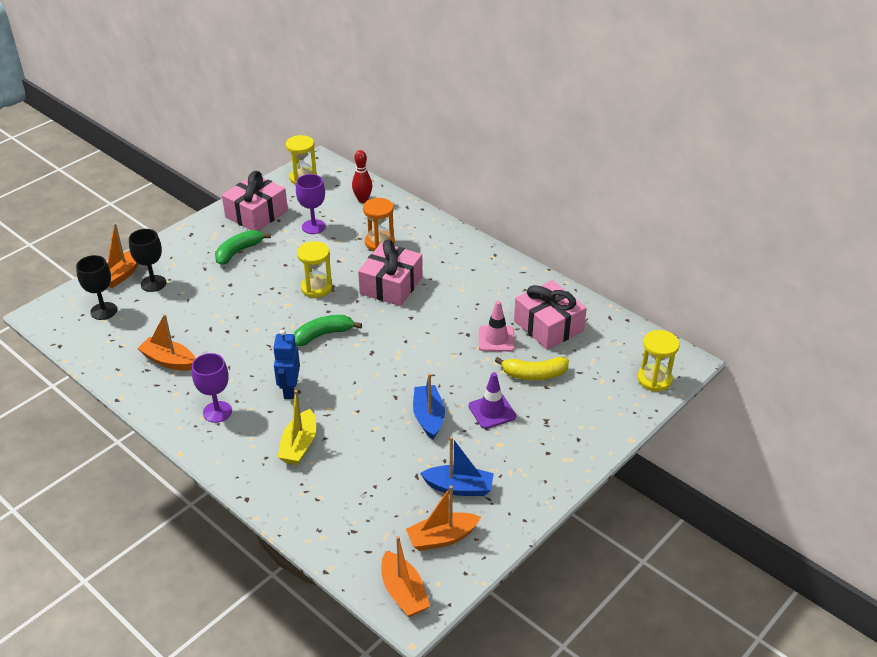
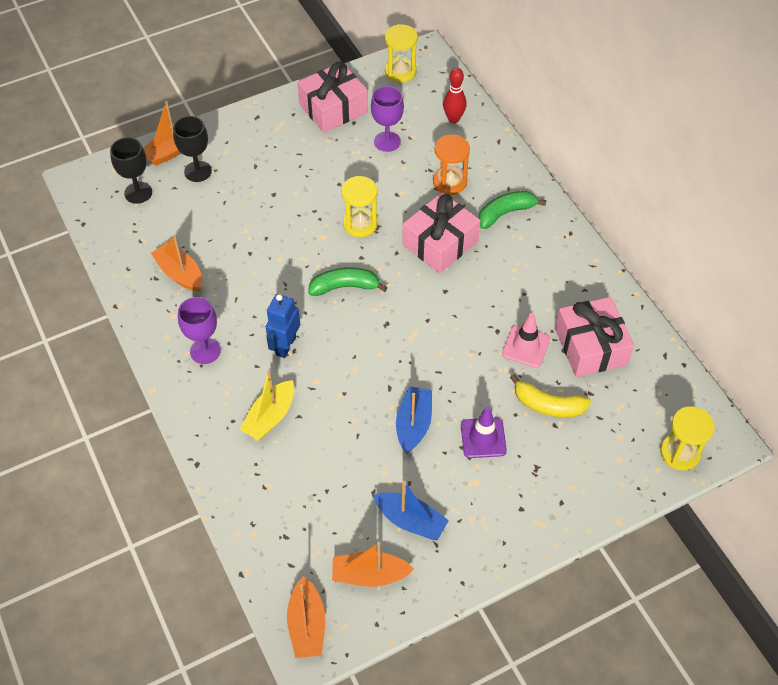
camera: 20 degrees right, 15 degrees up
(238, 252) = (297, 154): green banana -> green banana (505, 213)

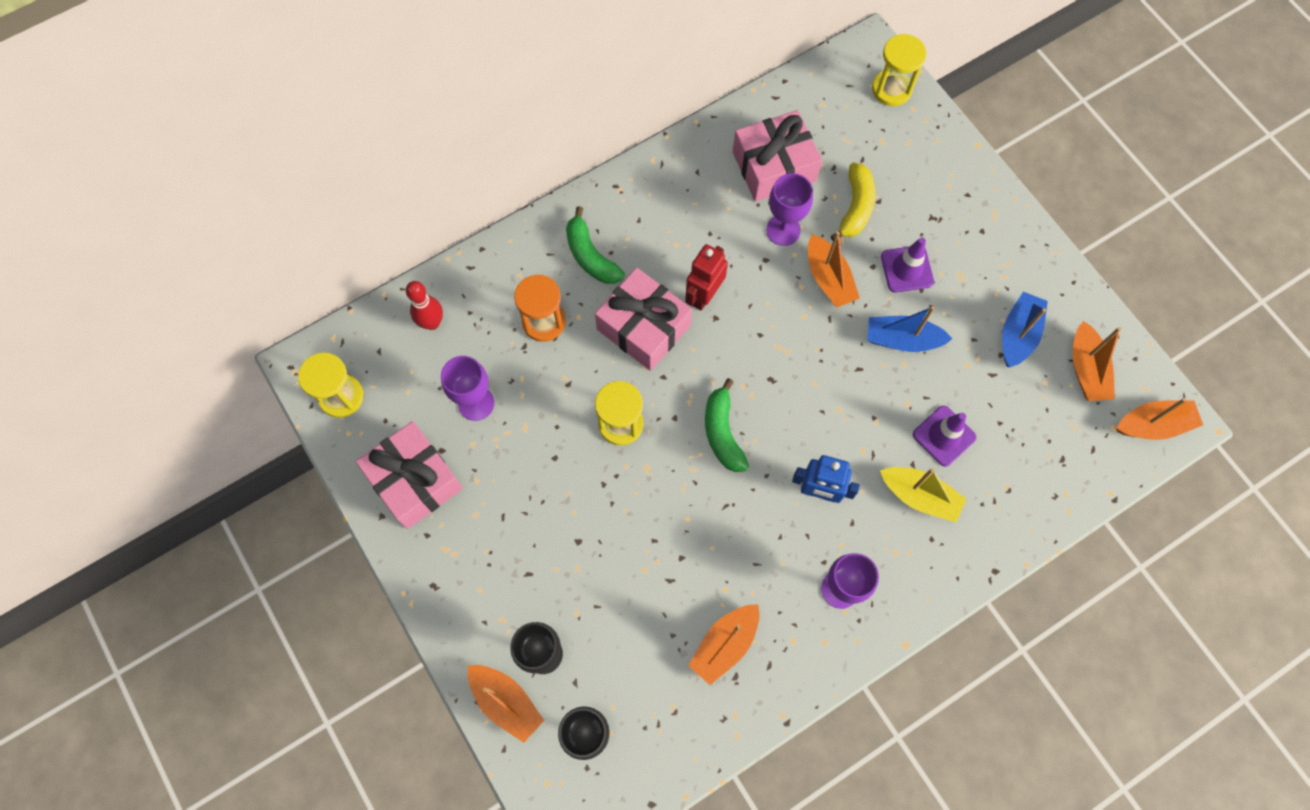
camera: 95 degrees left, 15 degrees up
(320, 443) = (944, 436): none -> purple traffic cone
(466, 284) = (704, 295): none -> red robot
(477, 375) = (828, 278): none -> orange boat
(525, 346) = (783, 230): pink traffic cone -> purple goblet

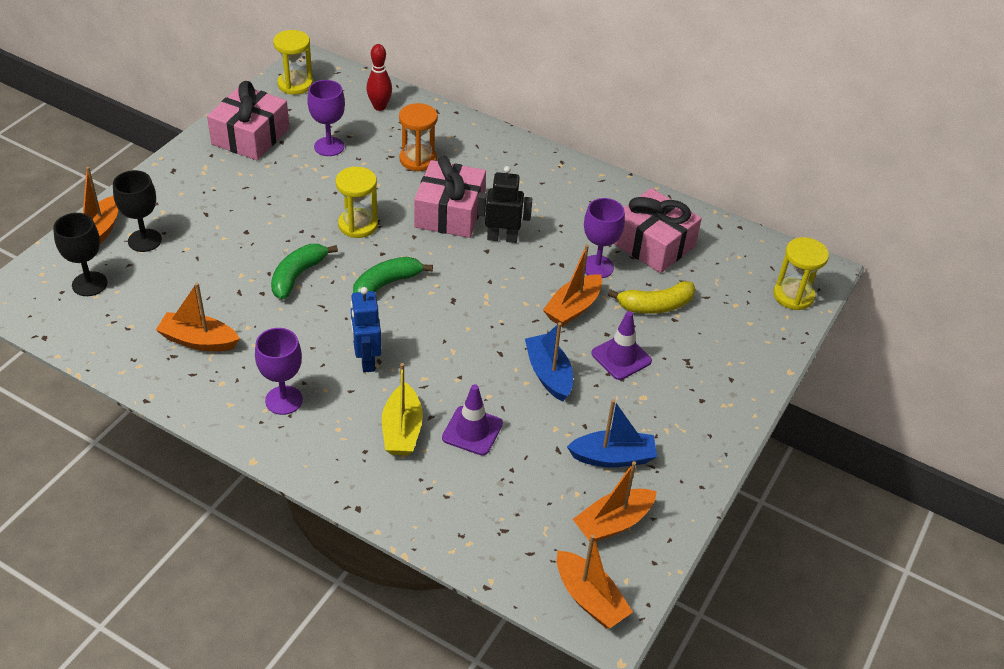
camera: 60 degrees right, 25 degrees down
(590, 256) = (491, 166): green banana -> green banana (298, 276)
(704, 295) = (502, 238): red robot -> black robot

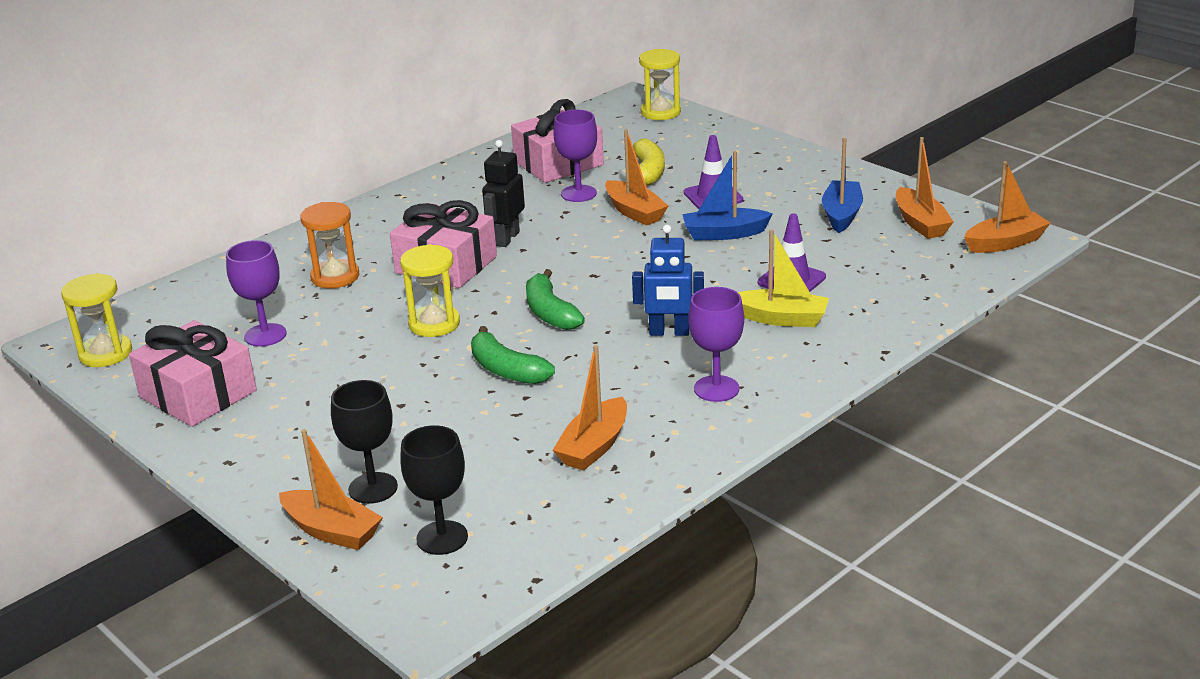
camera: 70 degrees left, 15 degrees down
(379, 107) = (209, 295): red bowling pin -> none

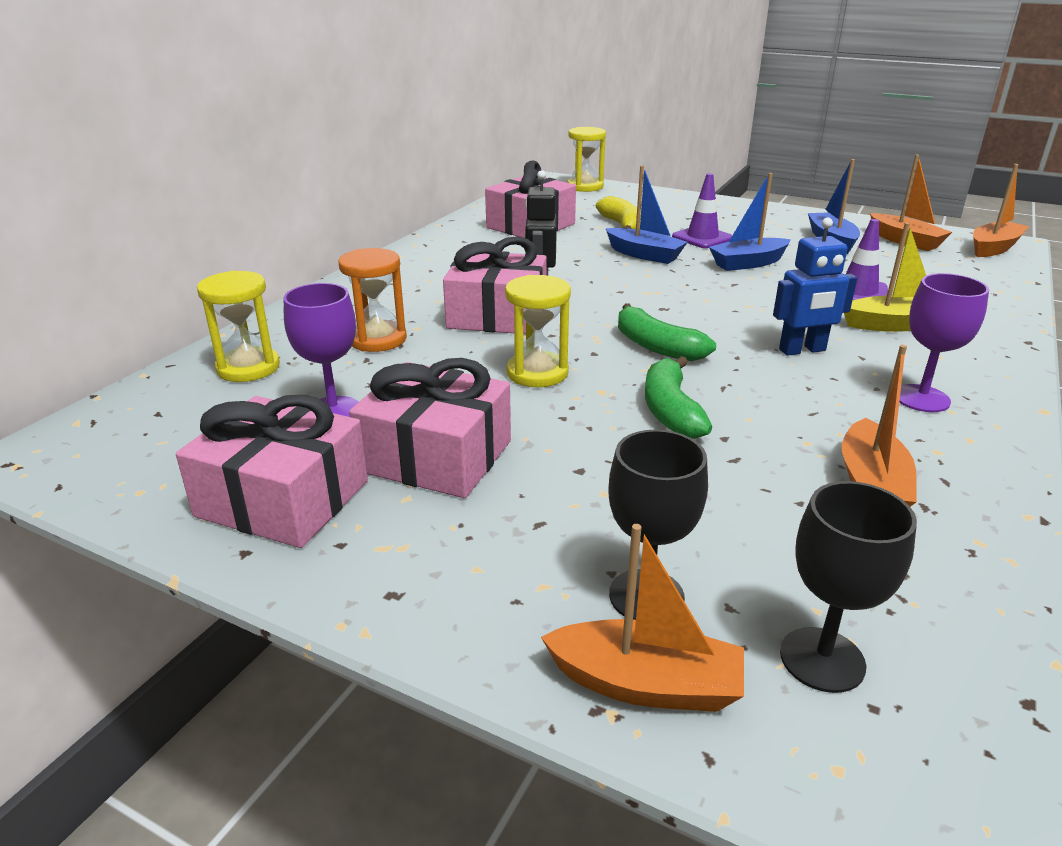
camera: 20 degrees left, 0 degrees up
(105, 353) = (111, 463): yellow hourglass -> yellow hourglass (248, 368)
(312, 380) = (436, 456): none -> pink gift
(506, 370) = (670, 410): green banana -> green banana turned 60 degrees clockwise
(578, 193) = (574, 246): purple goblet -> none
(634, 212) = (644, 255): orange boat -> blue boat

